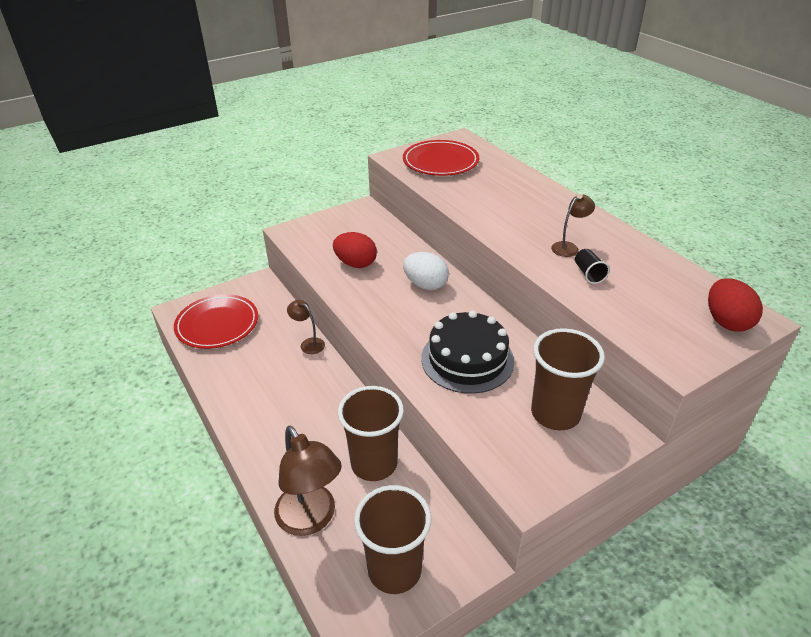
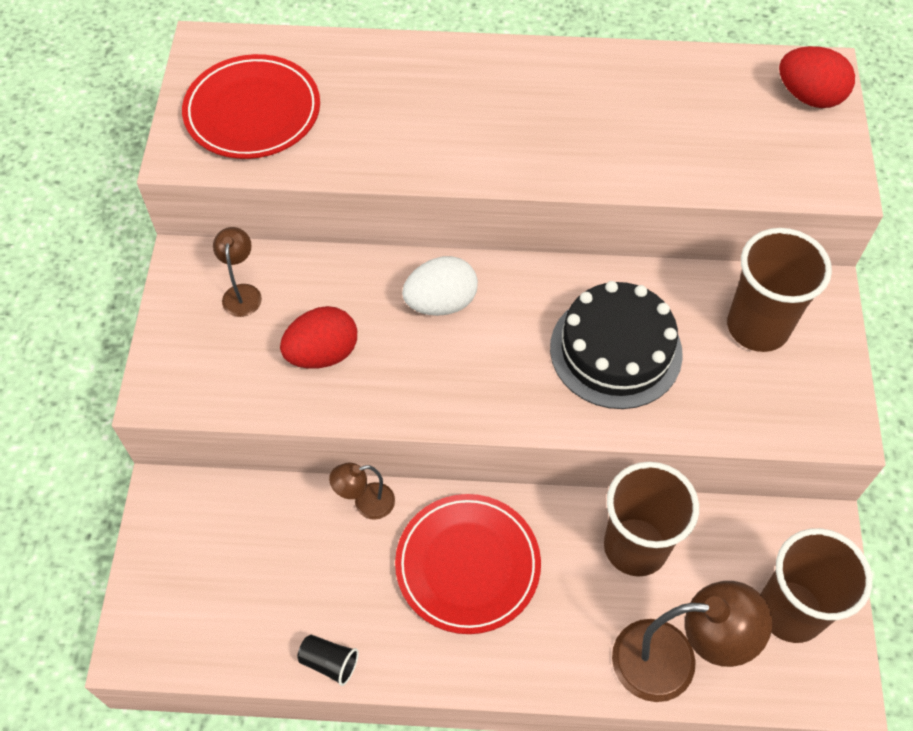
camera: 55 degrees left, 20 degrees up
(217, 324) = (220, 604): red plate -> red plate (468, 565)
(569, 247) = (579, 124): brown lamp -> brown lamp (242, 293)
(588, 274) = (644, 144): black cup -> black cup (329, 662)

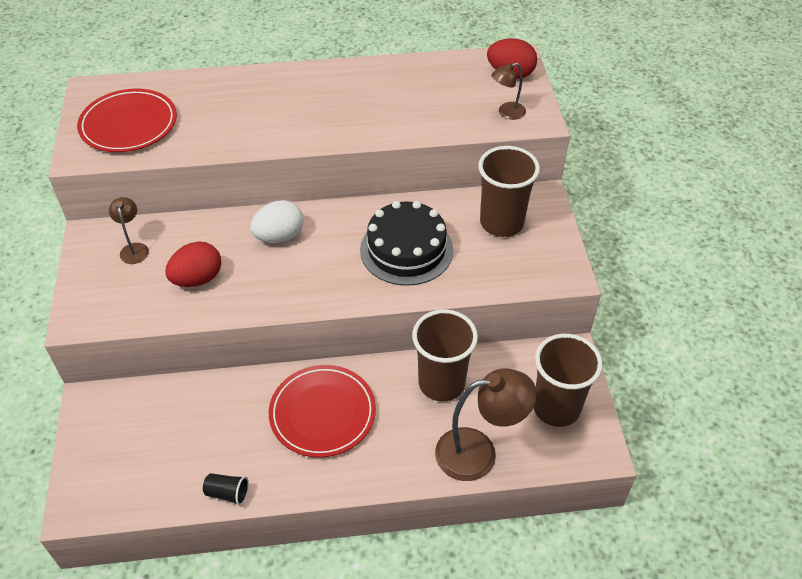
camera: 10 degrees left, 10 degrees down
(366, 503) = (242, 384): brown lamp -> brown lamp (506, 113)

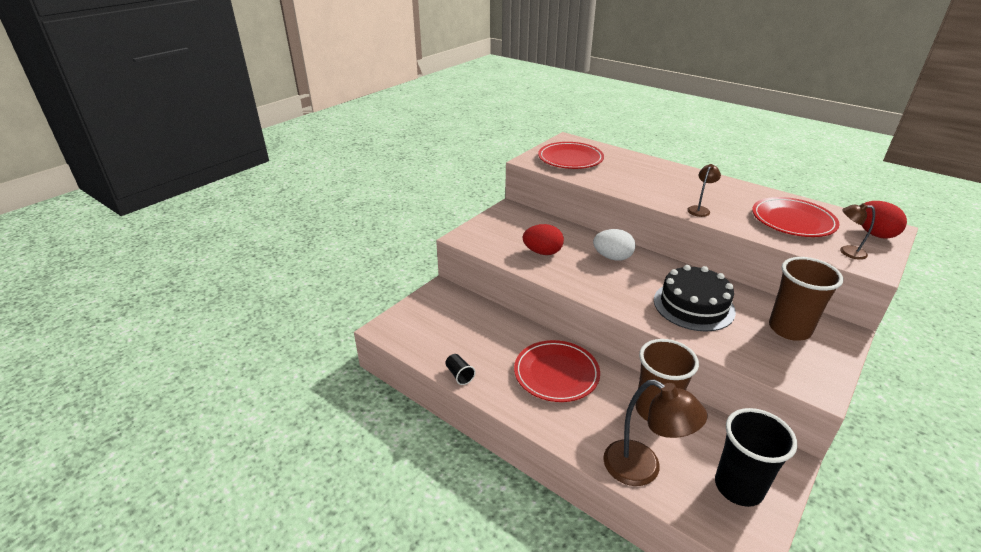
camera: 45 degrees right, 15 degrees down
(134, 248) = (524, 224): brown lamp -> brown lamp (700, 209)
(436, 95) = (793, 221): none -> red plate
(556, 408) = (738, 487): brown cup -> black cup

